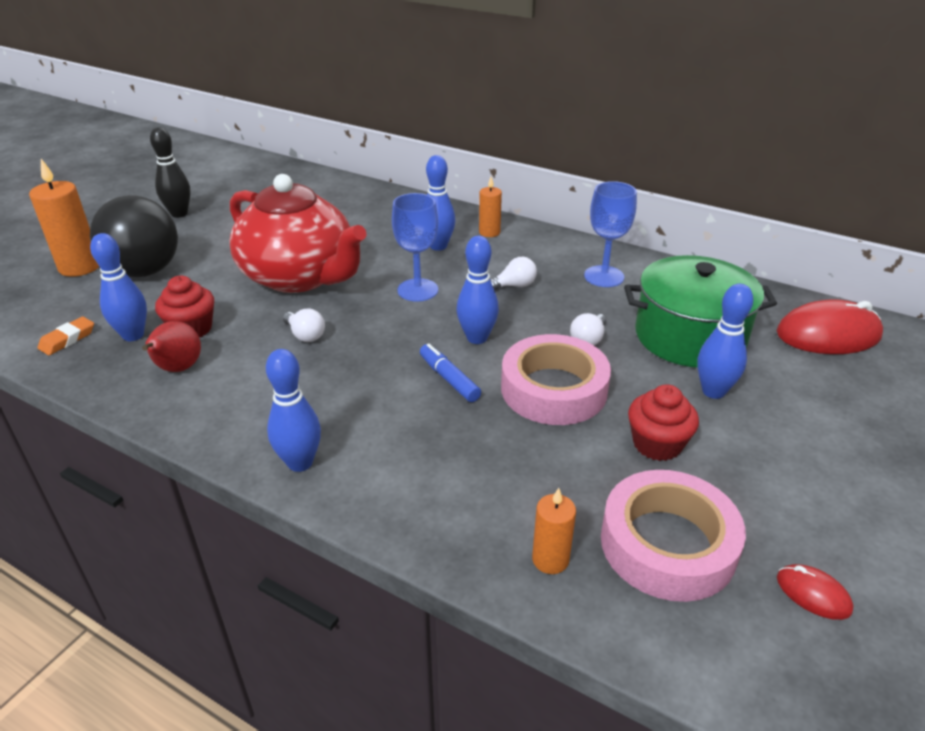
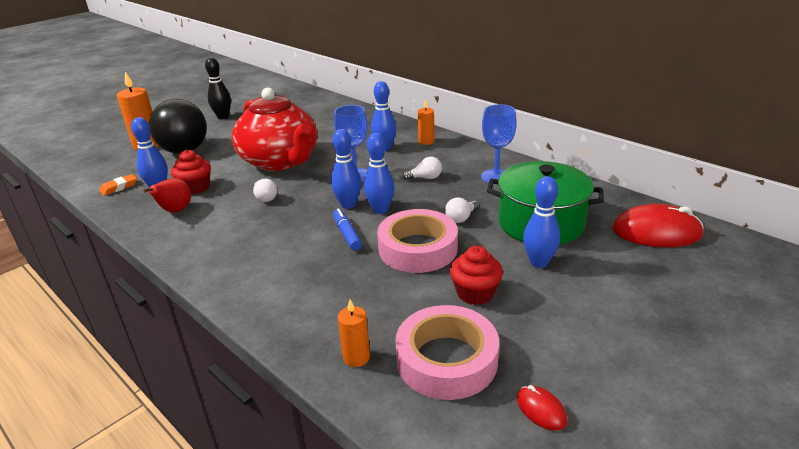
camera: 15 degrees right, 5 degrees down
(300, 463) = (222, 275): blue bowling pin -> blue bowling pin (348, 205)

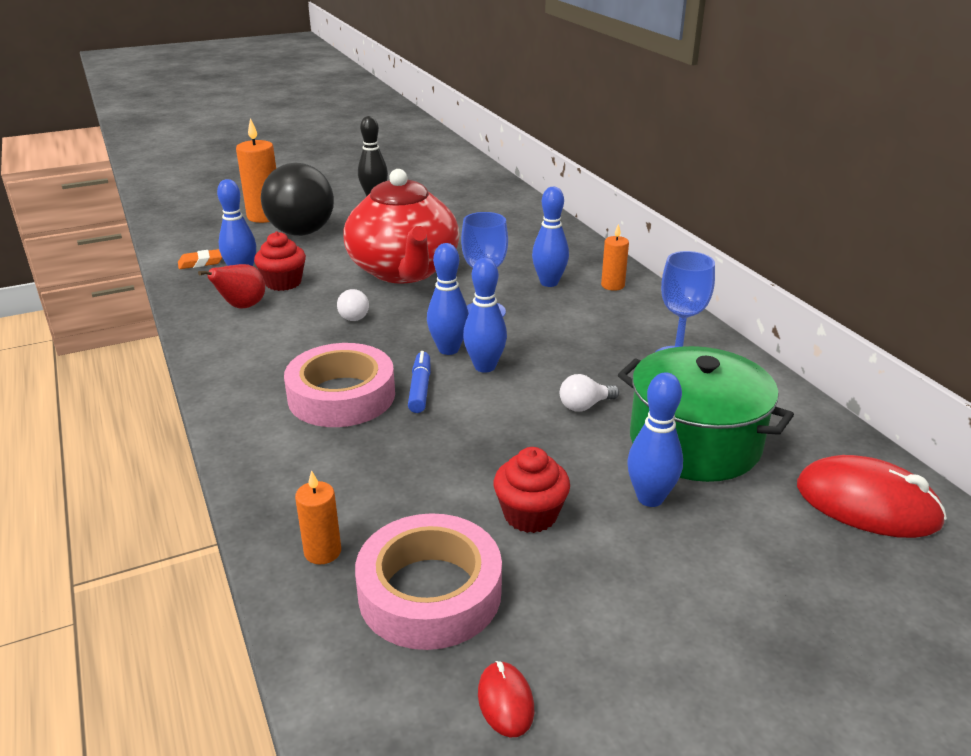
camera: 20 degrees right, 0 degrees up
(418, 248) = (497, 432): pink tape -> pink tape (341, 396)
(425, 178) = (575, 337): white light bulb -> none

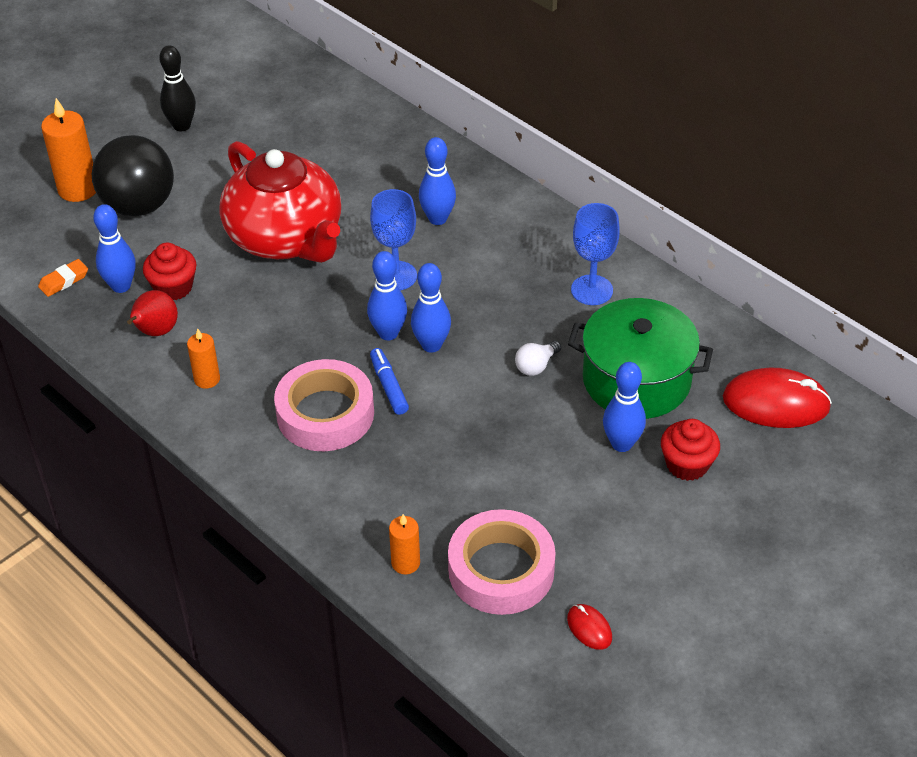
camera: 20 degrees left, 15 degrees up
(354, 315) = (274, 313): white light bulb -> none
(530, 515) = (540, 485): red cupcake -> red cupcake (687, 464)
(612, 285) = (499, 207): orange candle -> orange candle (207, 379)

